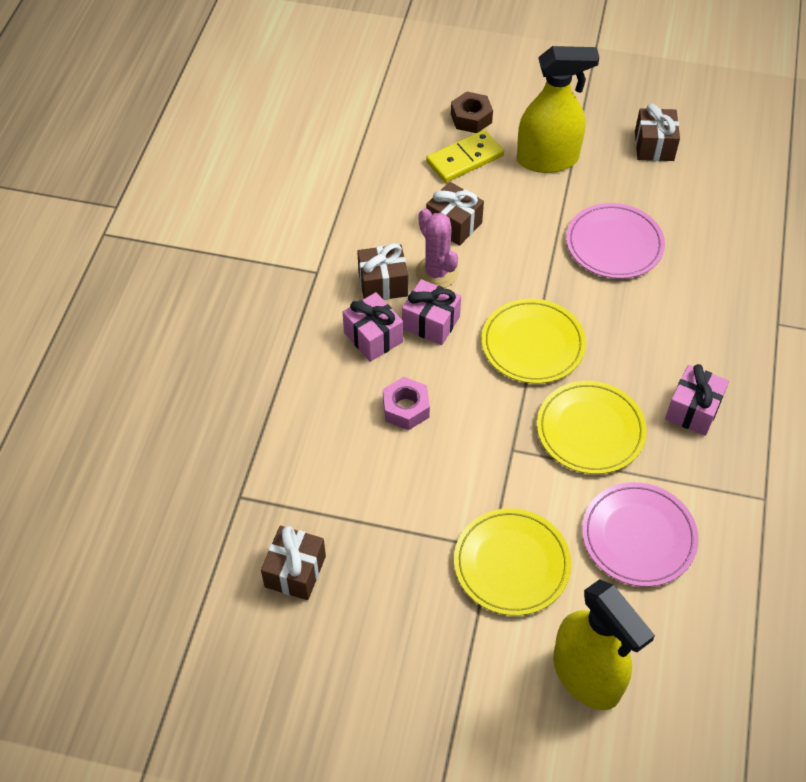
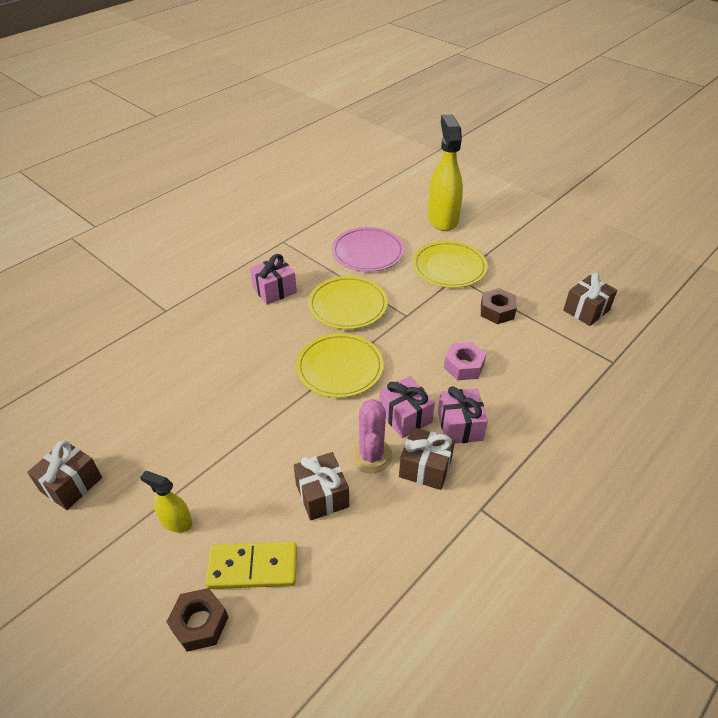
camera: 150 degrees left, 10 degrees down
(408, 511) = (497, 311): none -> brown nut
(547, 159) = (176, 522): yellow spray bottle -> yellow spray bottle, size x0.49
(614, 244) = (207, 411): pink plate -> none

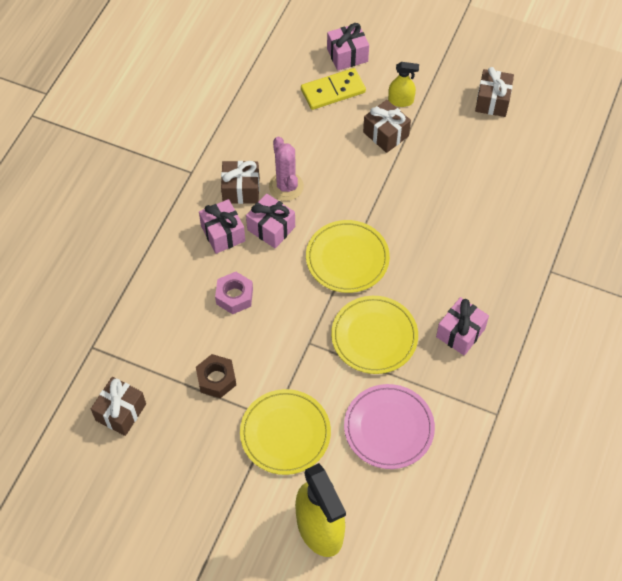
camera: 160 degrees right, 15 degrees up
(199, 623) = (347, 55): brown nut -> pink gift
(322, 495) = (310, 147): brown gift -> brown gift (386, 134)

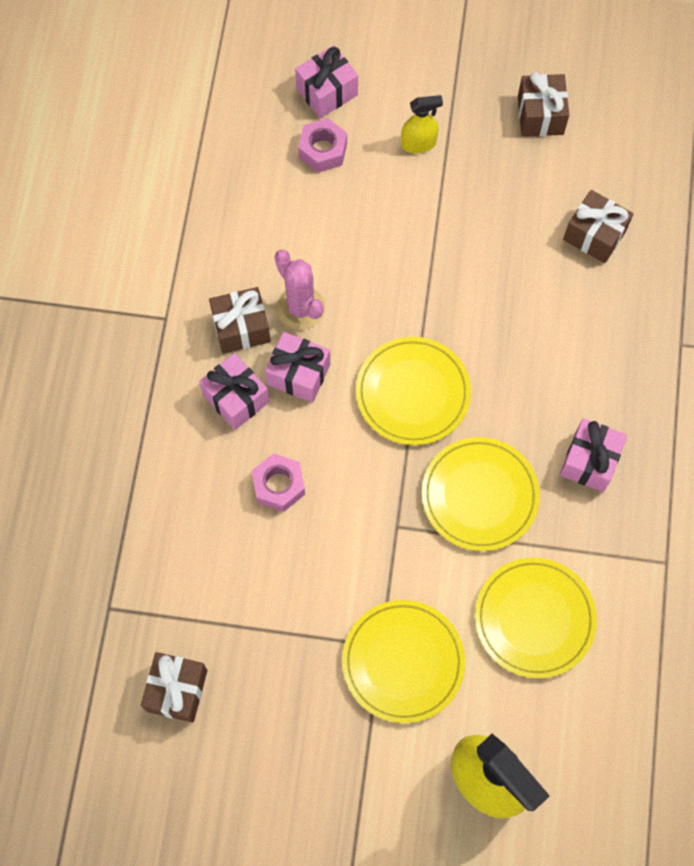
camera: 15 degrees left, 10 degrees up
(216, 379) = (290, 610): brown nut -> none
(333, 91) = (323, 150): yellow domino -> pink nut
(386, 134) = (412, 198): brown gift -> brown gift (594, 235)
(388, 428) = (534, 618): pink plate -> yellow plate

